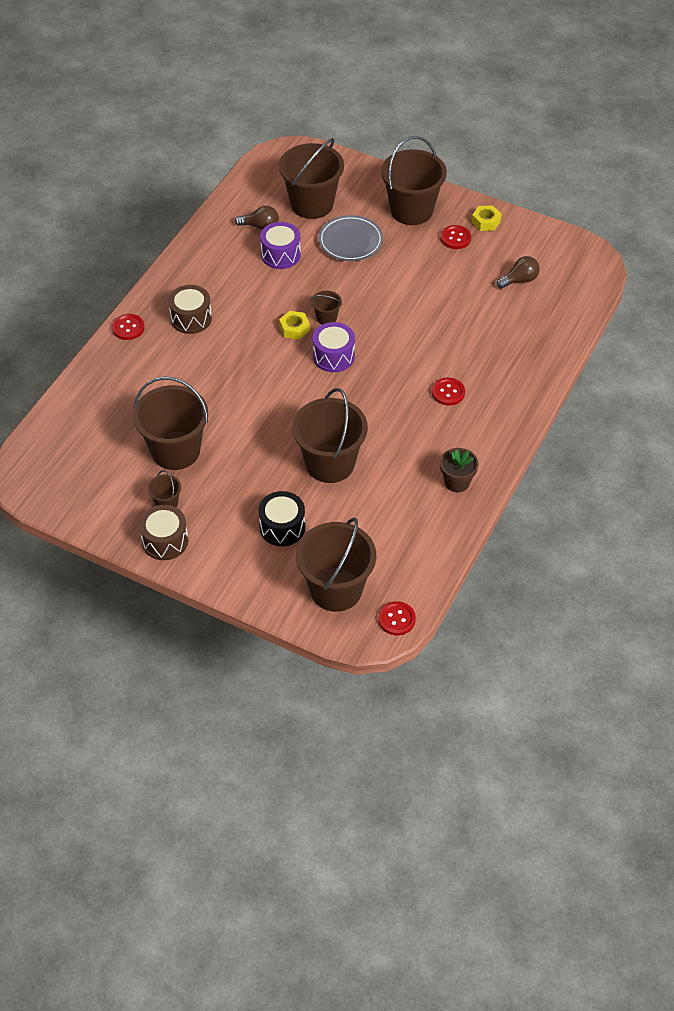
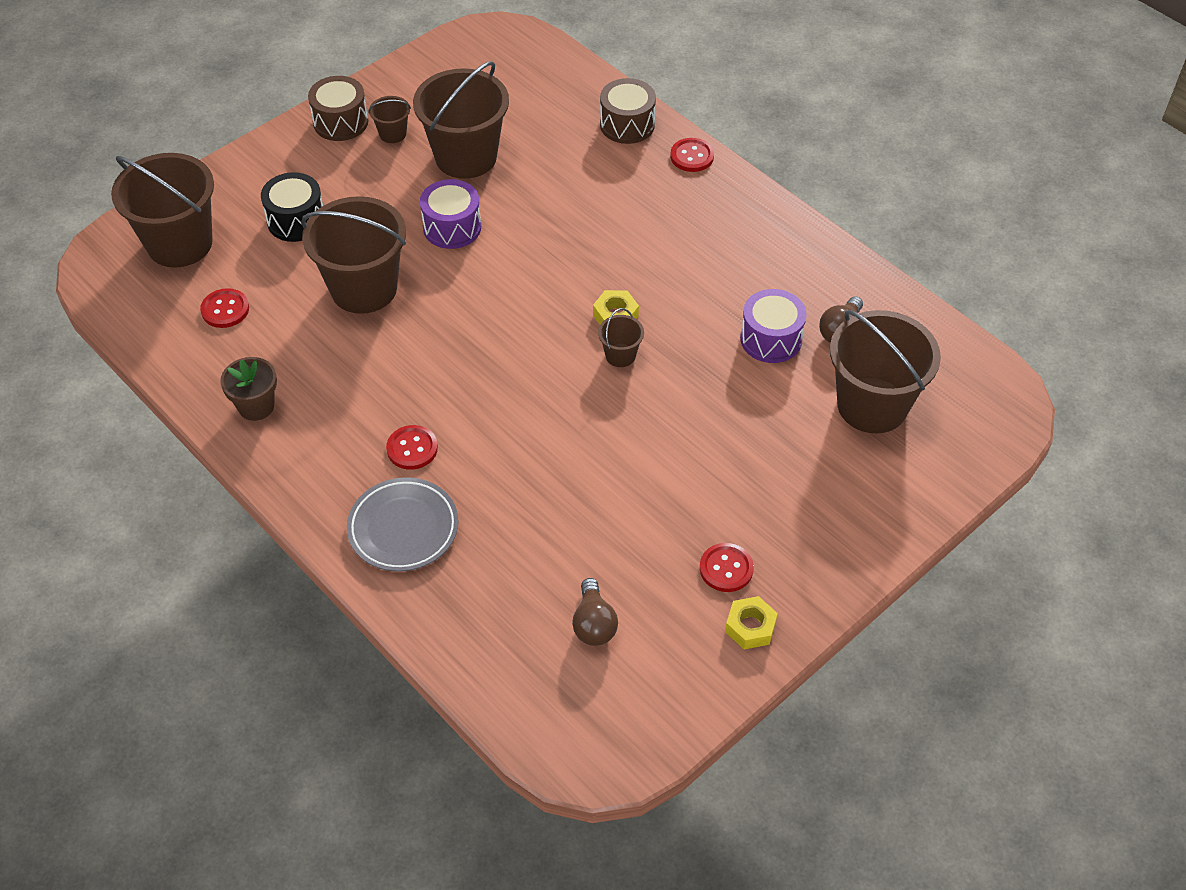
camera: 110 degrees right, 0 degrees up
(191, 318) = (682, 217): brown drum -> brown drum (627, 124)
(333, 356) = (543, 343): purple drum -> purple drum (452, 227)
(350, 241) = (769, 428): grey plate -> grey plate (403, 528)
(396, 619) = (103, 284): red button -> red button (225, 309)
(411, 210) = (814, 530): brown bucket -> none

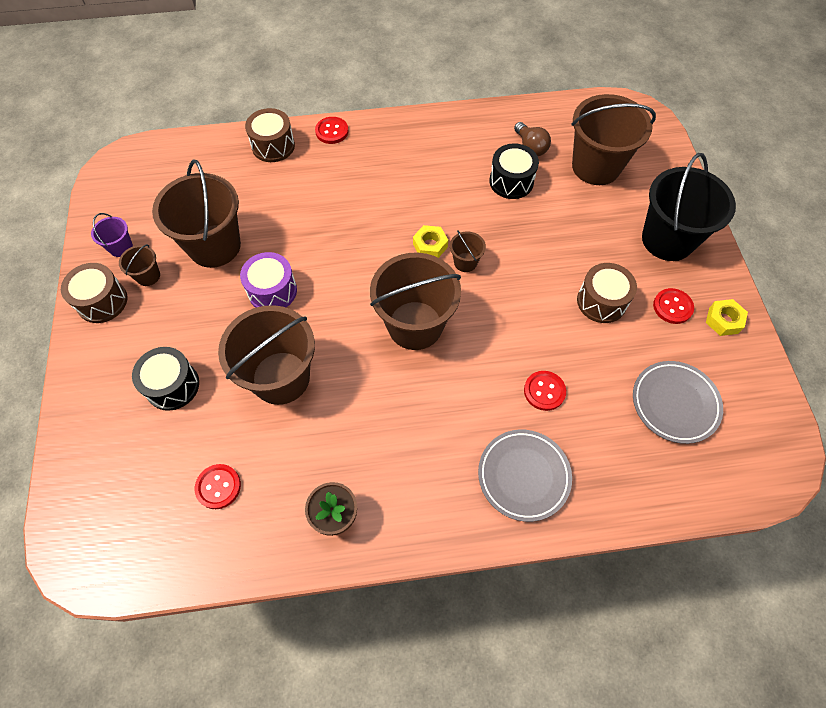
camera: 55 degrees left, 10 degrees up
(180, 243) = (117, 484): brown bucket -> brown bucket (415, 325)
(407, 97) = (121, 247): none -> purple bucket
(412, 449) = (455, 430): red button -> red button (544, 391)
(594, 624) = (674, 403): brown light bulb -> grey plate
(674, 498) = (601, 301): none -> brown drum
(771, 339) = (511, 181): purple drum -> black drum
(823, 523) = (667, 239): none -> black bucket

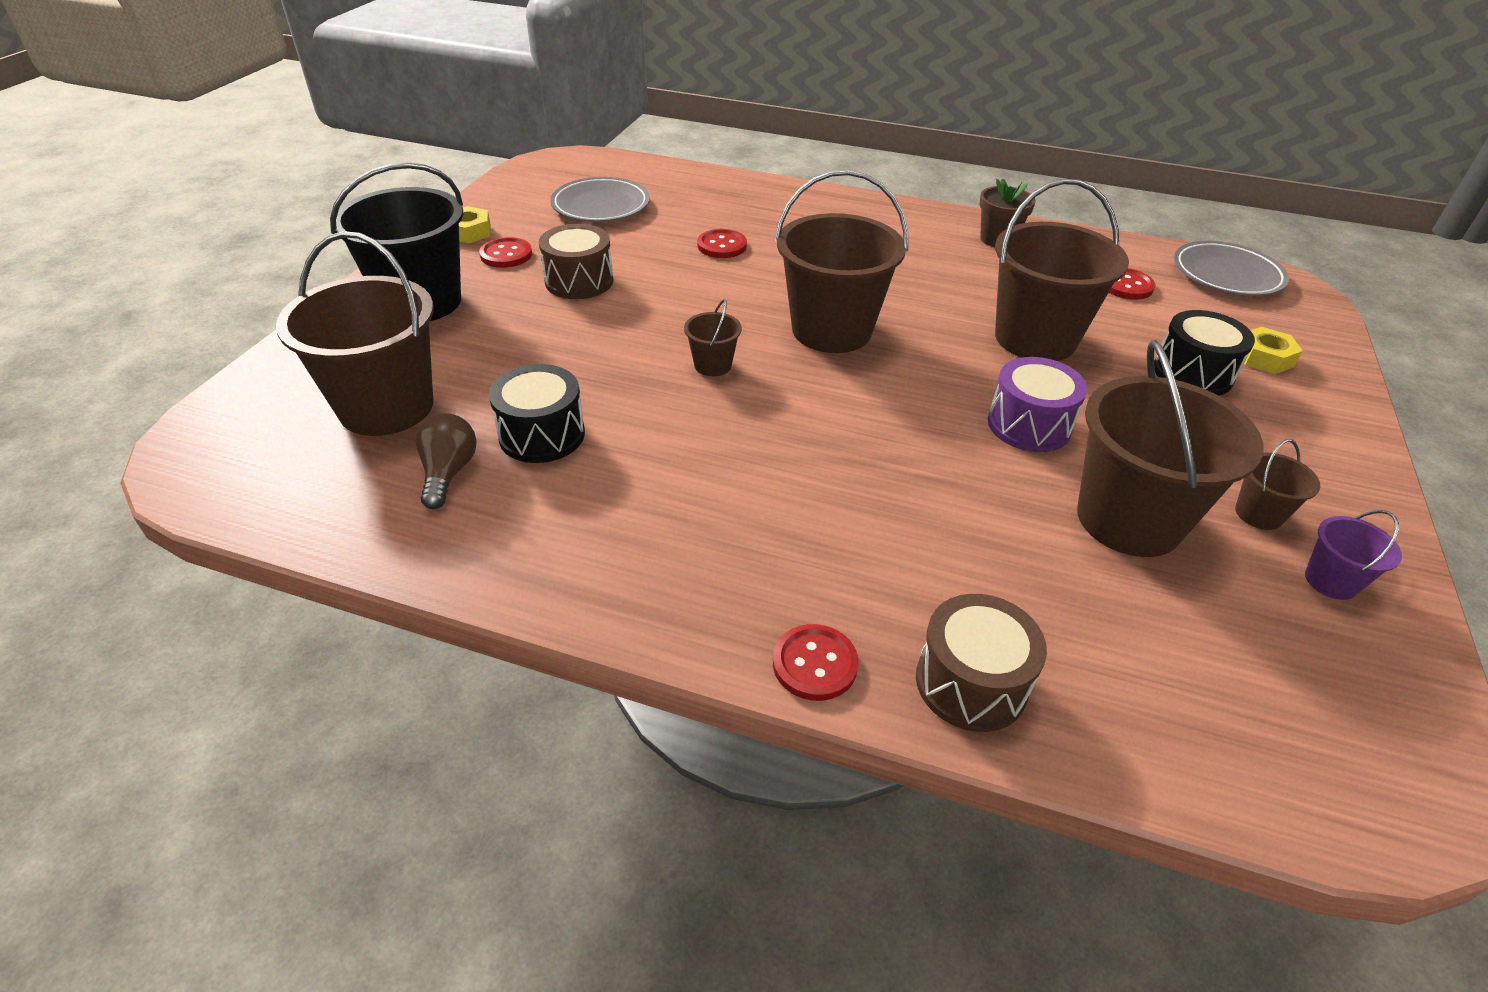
camera: 155 degrees left, 20 degrees down
(102, 301) = (1340, 503): brown drum -> none
(430, 245) = (749, 399): yellow nut -> yellow nut (1263, 358)
(523, 476) = (794, 212): grey plate -> grey plate (1226, 275)

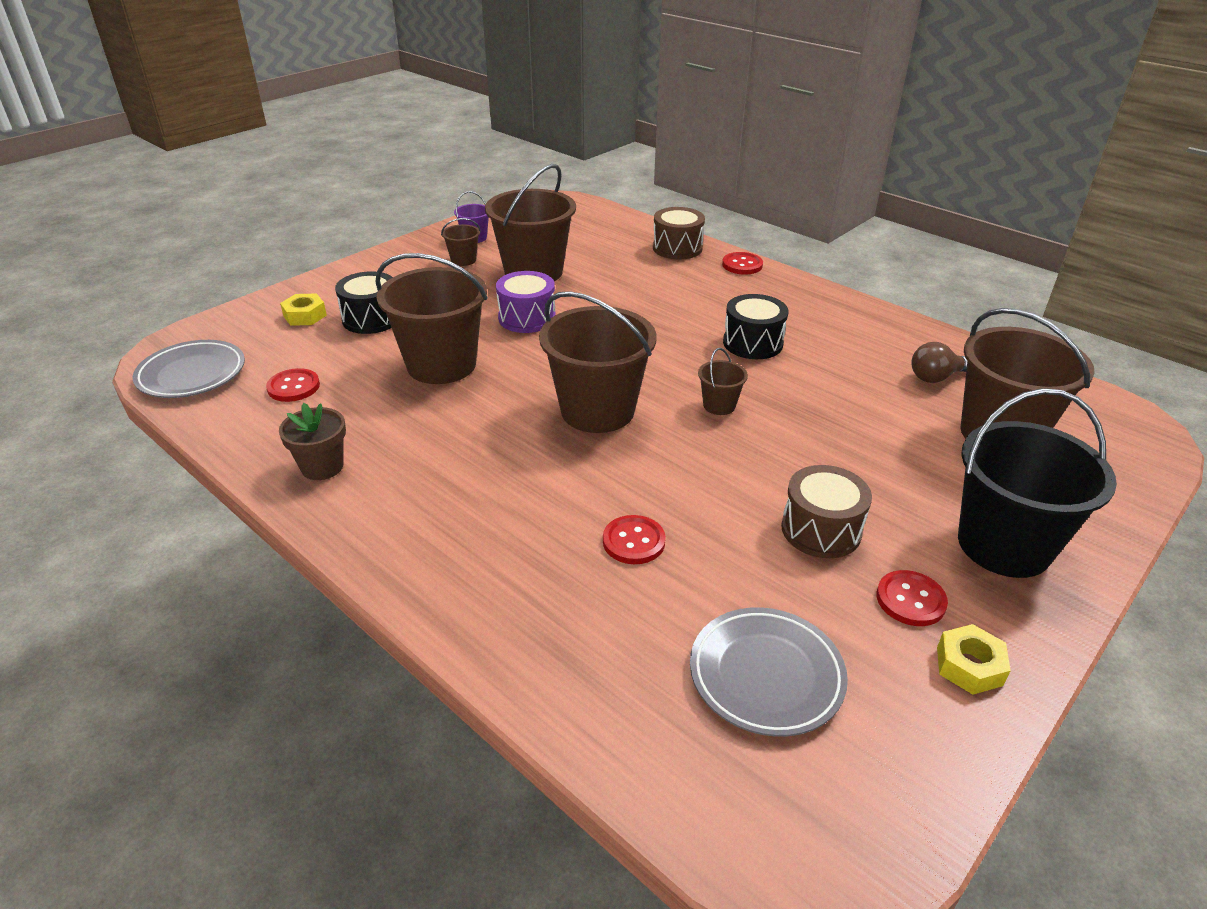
camera: 155 degrees left, 5 degrees down
(448, 473) = (936, 377): brown light bulb -> brown light bulb turned 45 degrees clockwise
(542, 435) = (869, 386): black drum -> black drum (752, 343)

